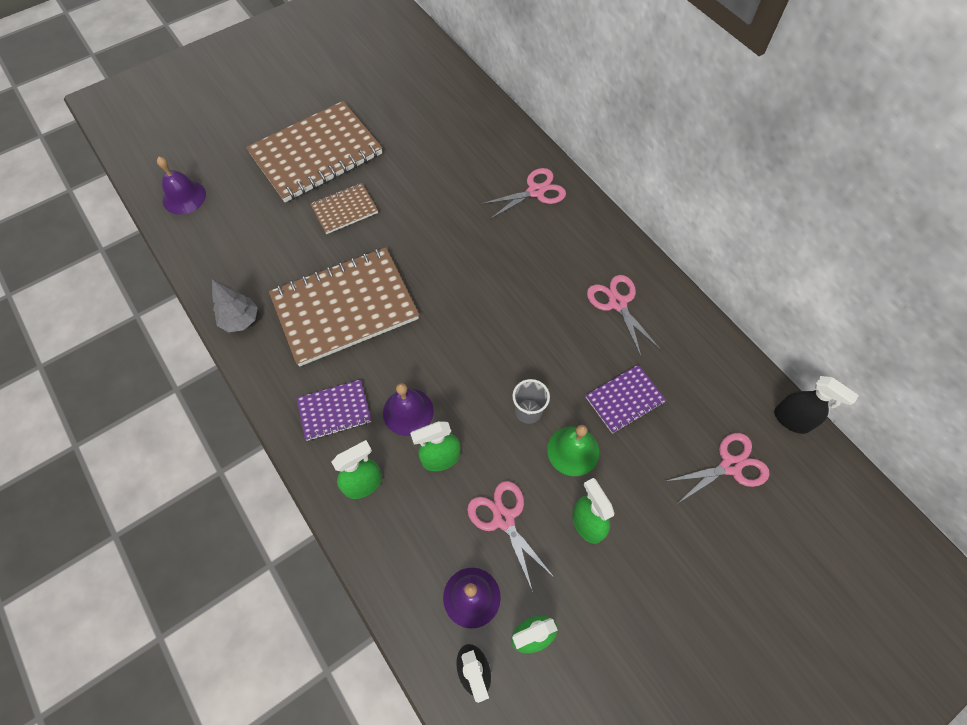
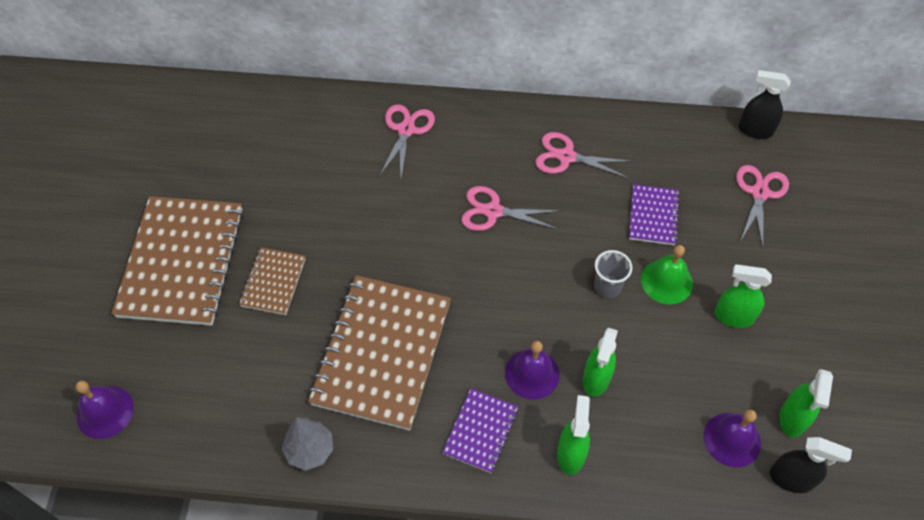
camera: 50 degrees left, 5 degrees down
(503, 519) = (685, 370): pink scissors -> pink scissors (493, 211)
(792, 420) = (755, 130): black spray bottle -> black spray bottle turned 150 degrees counterclockwise

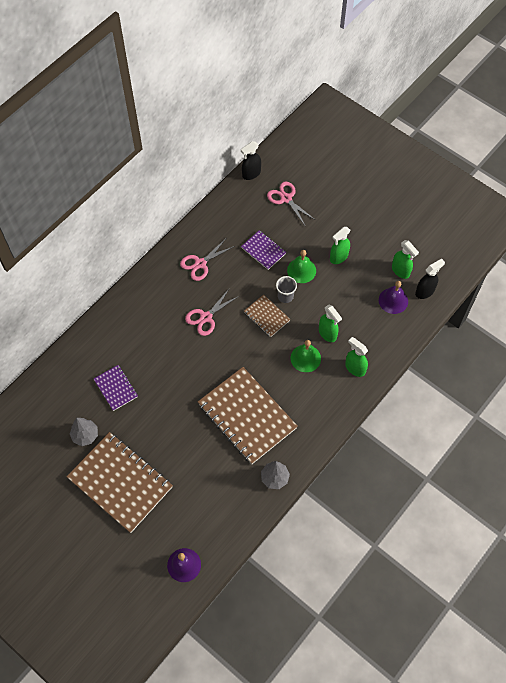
camera: 55 degrees left, 5 degrees up
(224, 184) = (85, 435): none -> grey tree
(273, 282) = (168, 444): brown notebook -> brown notebook (266, 316)
(406, 130) = (123, 325): pink scissors -> none
(480, 431) = (318, 398): purple notebook -> purple notebook (116, 388)
(532, 373) = (305, 358): purple bell -> green bell

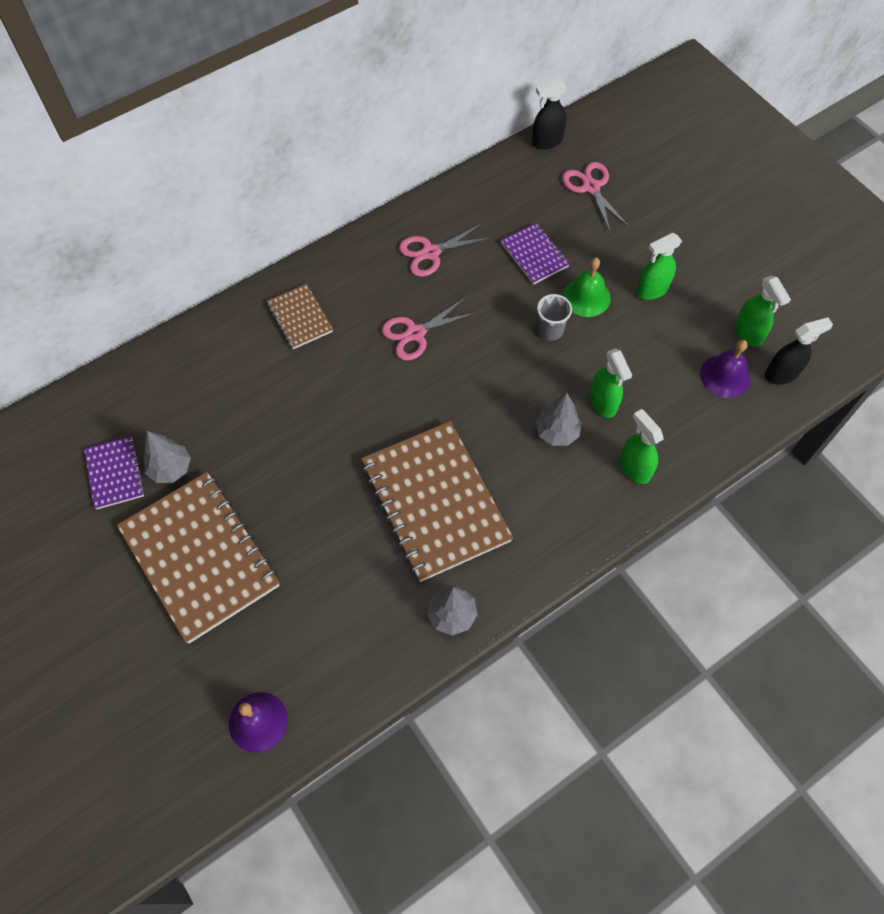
camera: 15 degrees right, 0 degrees up
(116, 388) = (242, 408): purple notebook -> purple notebook (115, 473)
(266, 316) = (511, 354): brown notebook -> brown notebook (300, 318)
(305, 358) = (557, 433): green bell -> grey tree

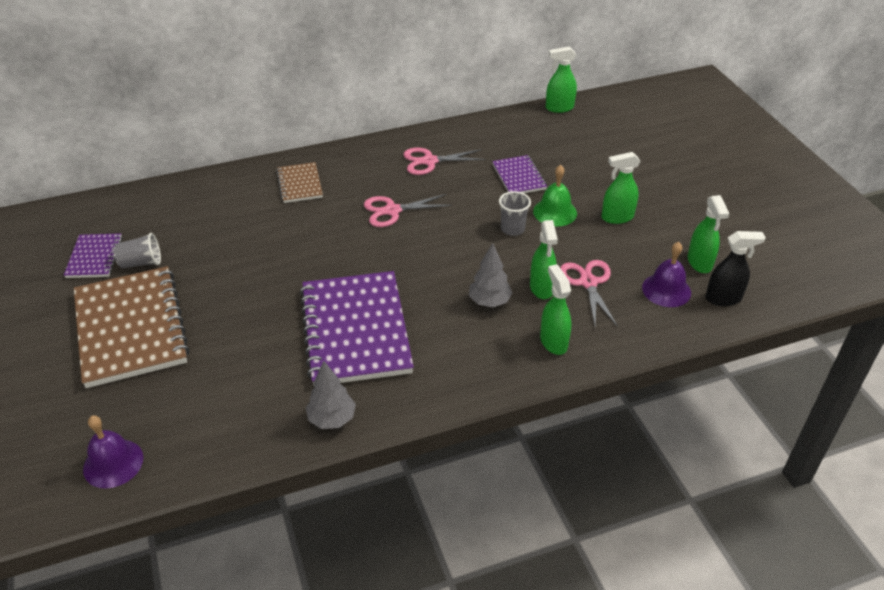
camera: 15 degrees right, 20 degrees down
(171, 469) = (141, 263): grey tree -> grey cup
(435, 502) = (355, 330): brown notebook -> purple notebook
(546, 141) = (559, 108): black spray bottle -> green spray bottle
(591, 187) = (587, 142): pink scissors -> pink scissors (588, 283)

